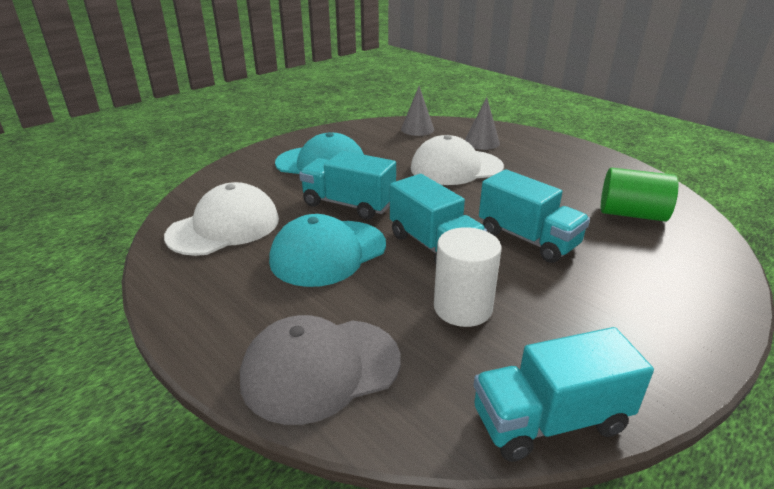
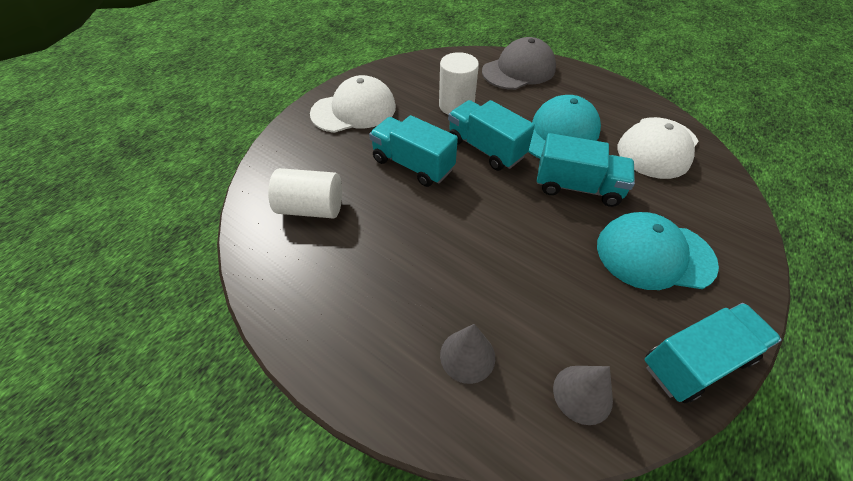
camera: 170 degrees right, 20 degrees up
(456, 168) = (491, 271): white cap -> white cap (354, 110)
(549, 420) = (412, 63): turquoise truck -> turquoise truck (695, 361)
(632, 214) = (311, 208): green cylinder -> white cylinder

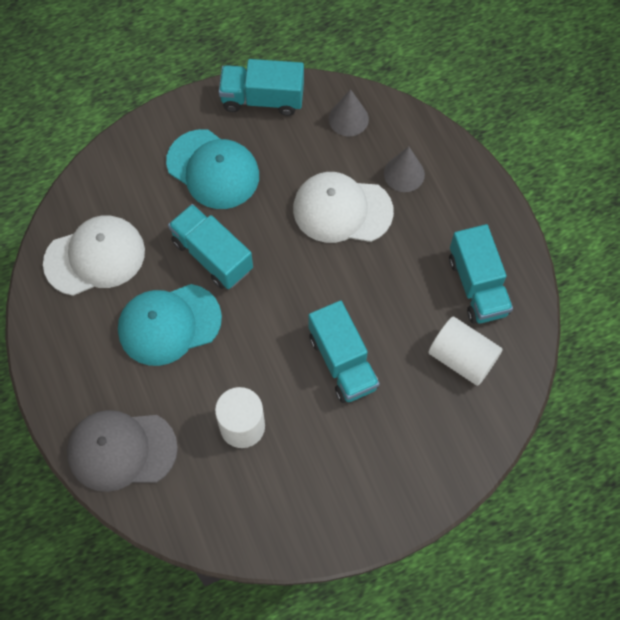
camera: 150 degrees left, 15 degrees up
(354, 110) = (361, 482): white cap -> white cap (342, 210)
(485, 149) = (258, 344): turquoise truck -> turquoise truck (477, 286)

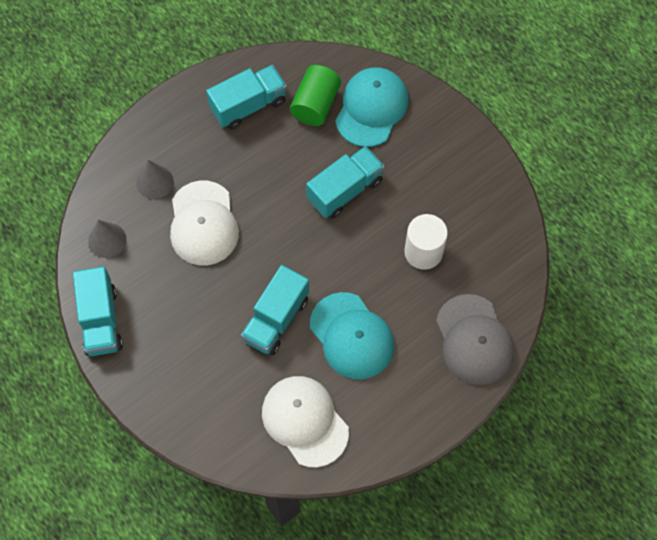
camera: 105 degrees left, 0 degrees up
(213, 169) = (188, 343): turquoise cap -> turquoise cap (371, 108)
(462, 358) = (315, 104): white cylinder -> green cylinder

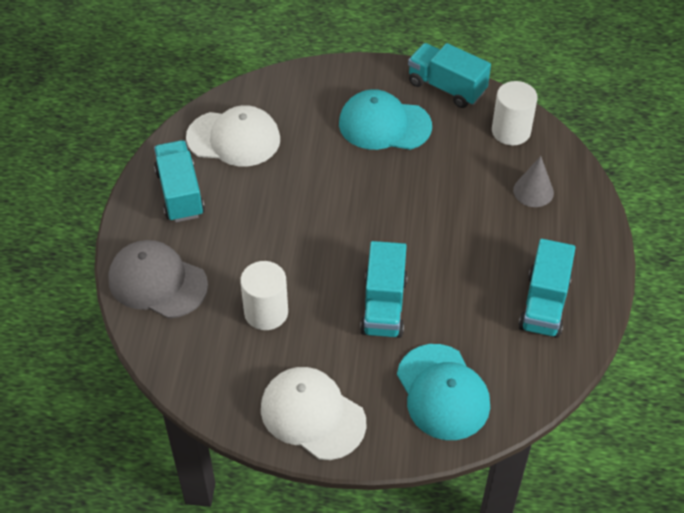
camera: 135 degrees right, 15 degrees down
(107, 240) = (511, 131): grey cone -> white cylinder
(203, 223) = (460, 194): white cap -> white cap (312, 415)
(276, 319) = (328, 179): turquoise truck -> turquoise truck (180, 193)
(315, 104) = (492, 353): green cylinder -> none
(351, 336) = (258, 211): turquoise cap -> turquoise cap (384, 125)

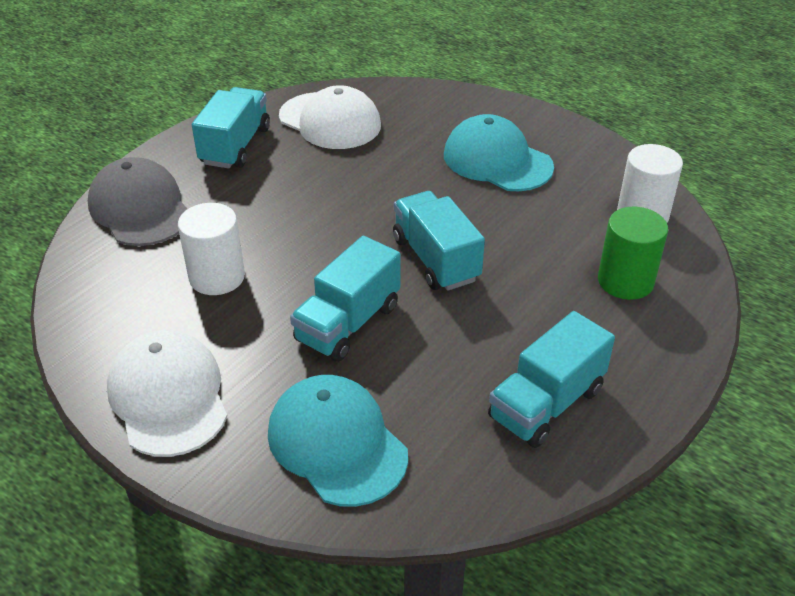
camera: 30 degrees right, 10 degrees down
(442, 392) = (337, 443): turquoise cap -> turquoise cap turned 135 degrees clockwise
(446, 87) = (596, 152): turquoise truck -> turquoise truck (436, 259)
(533, 191) = (625, 281): grey cone -> green cylinder

